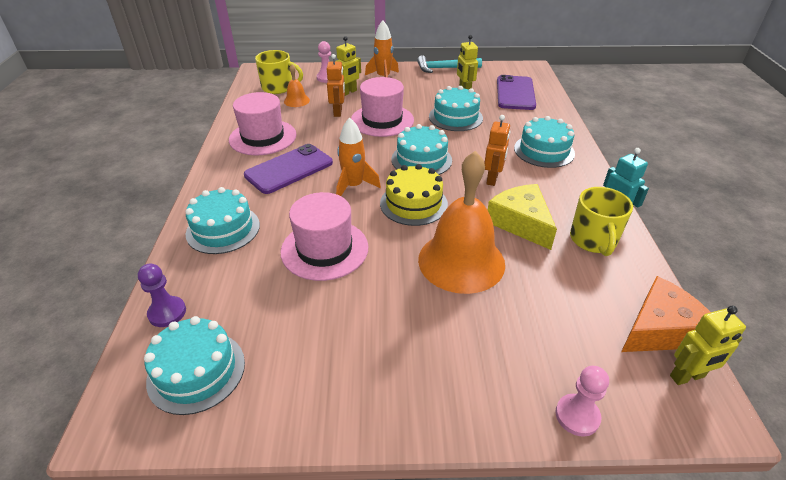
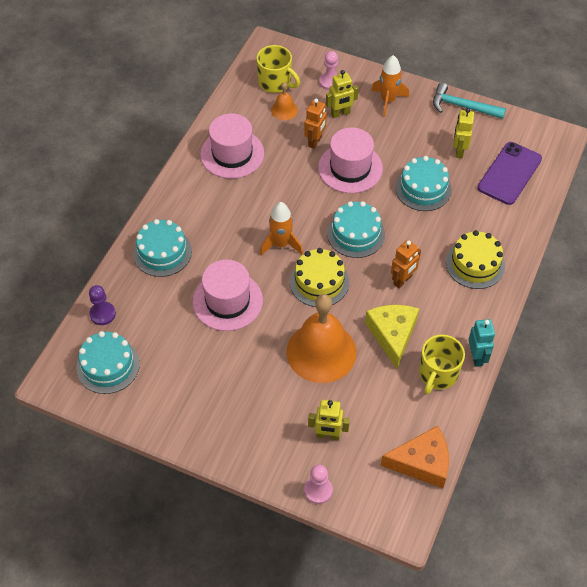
camera: 25 degrees right, 15 degrees up
(289, 169) = (238, 204): purple phone -> none
(544, 151) = (475, 264): turquoise cake -> yellow cake
(687, 377) = (409, 499): yellow robot -> yellow robot (328, 435)

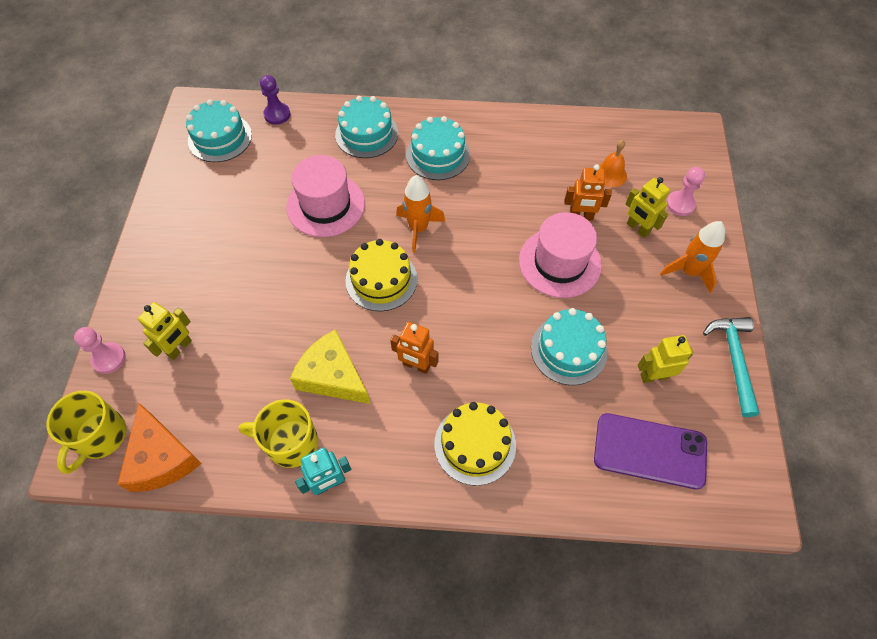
camera: 70 degrees right, 5 degrees up
(232, 154) = (521, 148): pink hat -> none
(275, 82) = (646, 154): yellow mug -> yellow mug (100, 436)
(321, 352) = (287, 309): orange bell -> none
(328, 435) = (180, 348): yellow robot -> yellow robot turned 135 degrees counterclockwise
(356, 234) = (464, 296): turquoise cake -> turquoise cake (438, 155)
(392, 335) = (332, 376): yellow cheese -> yellow cheese turned 120 degrees counterclockwise

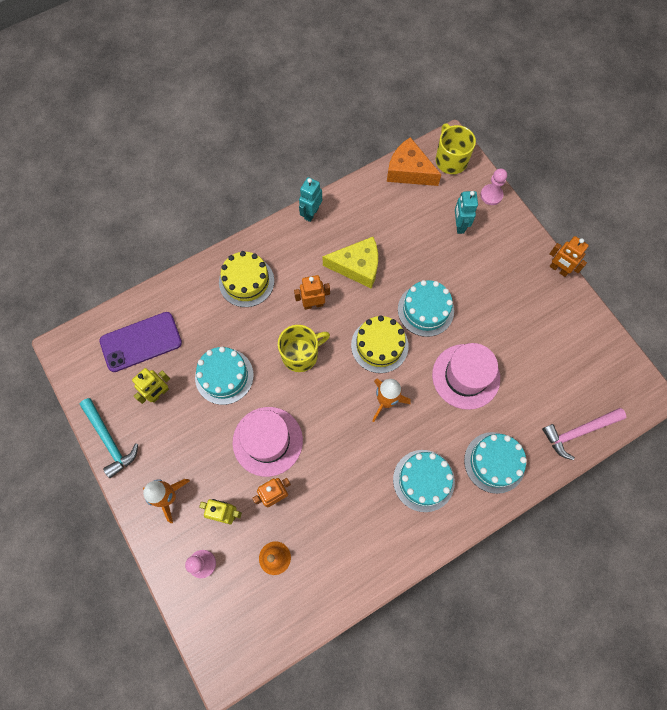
camera: 145 degrees right, 10 degrees up
(139, 239) = (558, 269): none -> orange robot
(180, 348) = (459, 225): yellow robot -> turquoise robot
(220, 138) = (596, 380): turquoise cake -> turquoise cake (425, 310)
(277, 114) = (579, 432): purple pawn -> pink hammer
(290, 443) = (349, 219): yellow mug -> yellow mug (301, 354)

